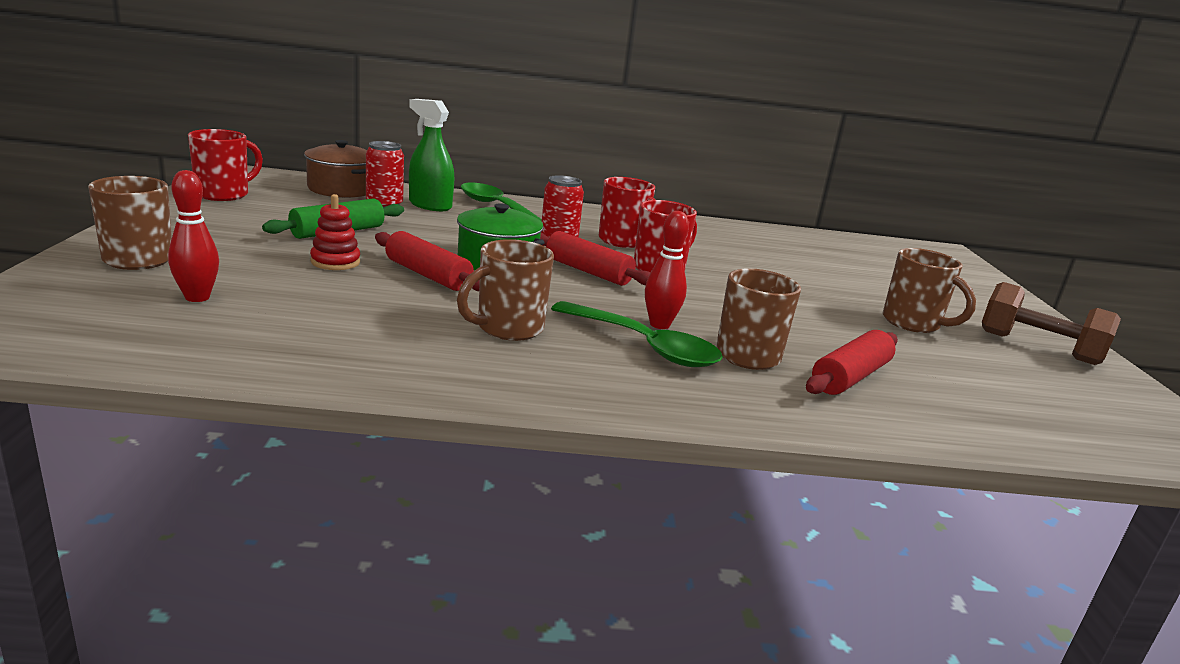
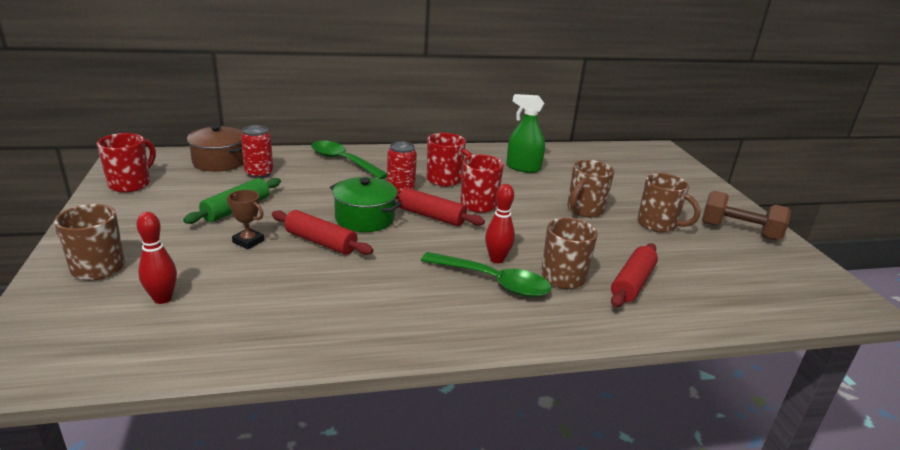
camera: 10 degrees left, 5 degrees up
(335, 262) = (248, 241): red stacking toy -> brown trophy
(430, 205) = (293, 167): green spray bottle -> green spray bottle (523, 168)
(508, 328) = (397, 284): brown mug -> brown mug (584, 210)

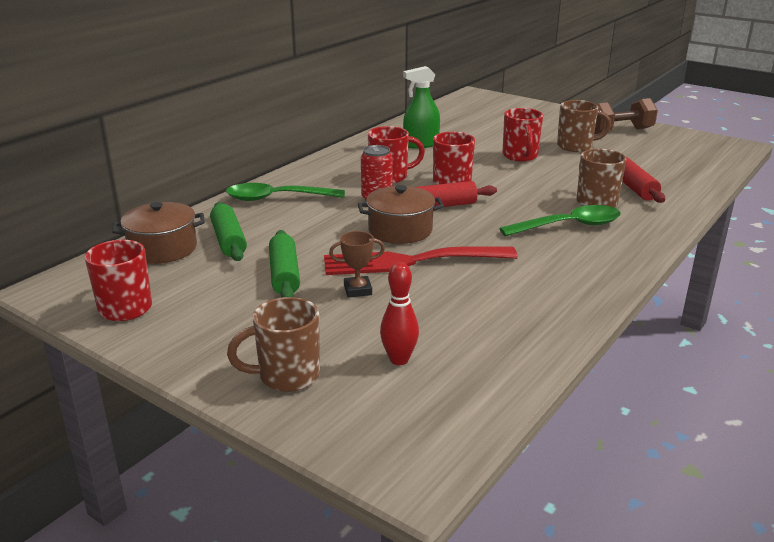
camera: 40 degrees left, 0 degrees up
(259, 174) = (229, 240): red can -> green rolling pin
(320, 242) = (410, 261): red rolling pin -> red fork
(365, 218) = (400, 230): green pot -> brown pot
(497, 259) = (541, 212): red bowling pin -> none
(584, 210) = (520, 156): brown mug -> red mug

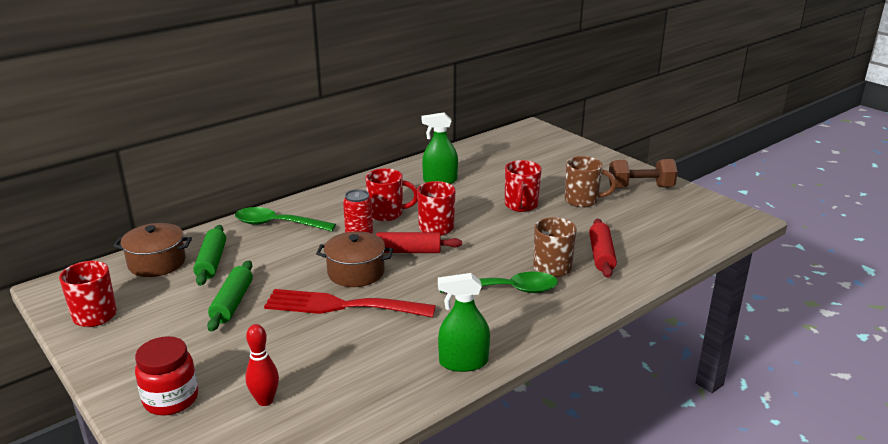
camera: 15 degrees right, 0 degrees up
(287, 376) = (171, 399): brown mug -> red jar
(358, 290) = (279, 328): brown trophy -> none
(581, 293) = (463, 362): none -> green spray bottle

